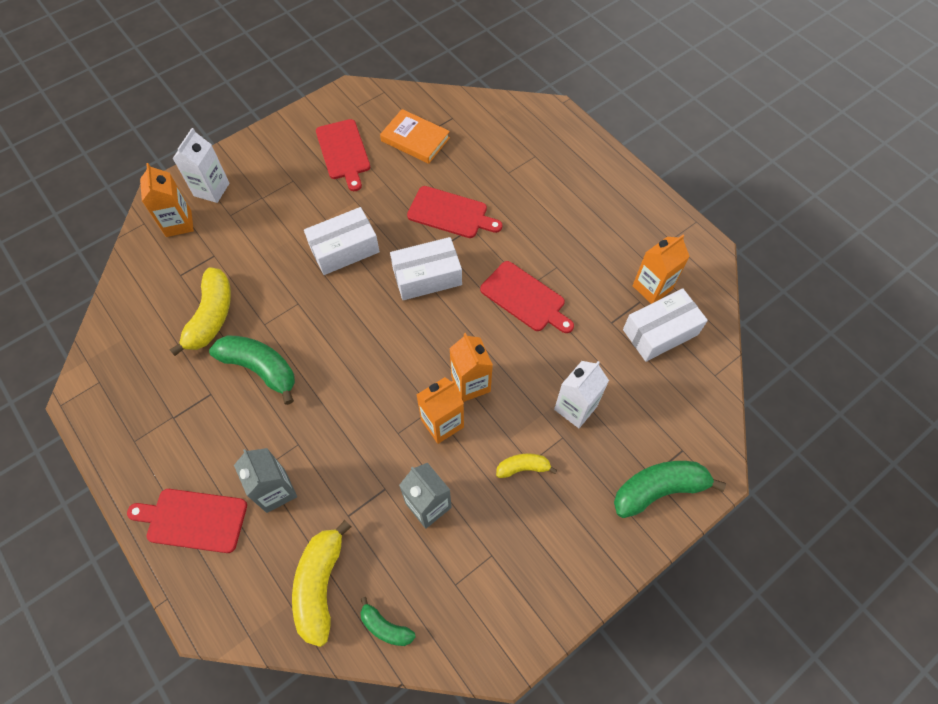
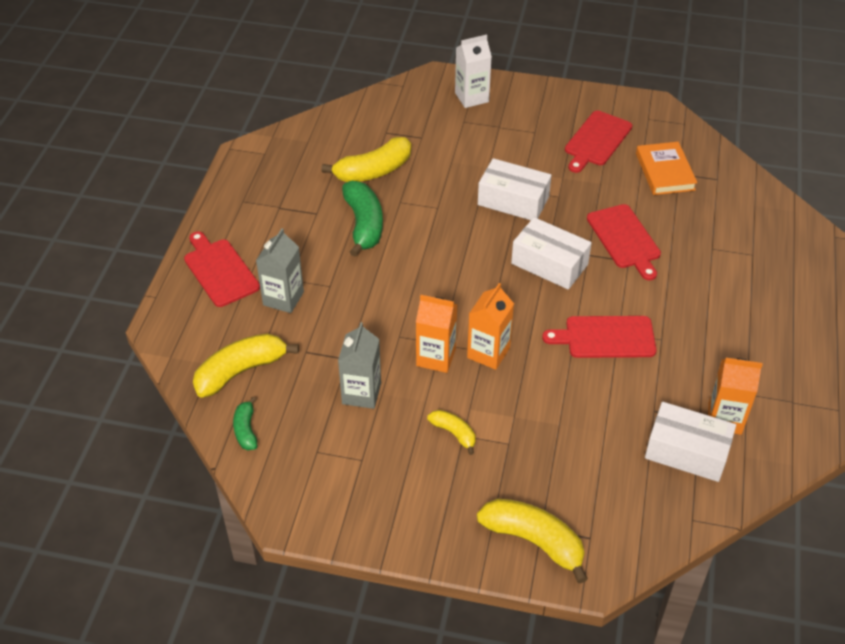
camera: 50 degrees right, 15 degrees down
(178, 223) = (424, 102): orange carton -> none
(525, 298) = (606, 337): red cutting board -> red cutting board turned 90 degrees clockwise
(575, 408) = (544, 435): white carton -> none
(658, 490) = (534, 541): green banana -> yellow banana

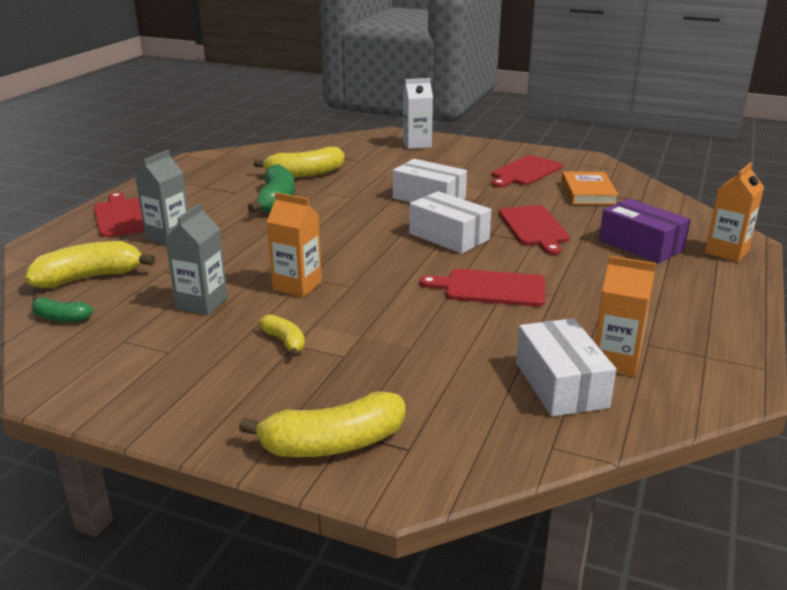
camera: 10 degrees right, 20 degrees down
(246, 430) = (61, 318): green banana -> green banana turned 75 degrees counterclockwise
(488, 353) = (355, 288): orange carton -> orange carton (726, 252)
(534, 541) = (333, 444): yellow banana -> yellow banana turned 120 degrees clockwise
(686, 452) = (560, 384): white box -> white box turned 45 degrees clockwise
(725, 255) = (641, 245): none -> purple box

